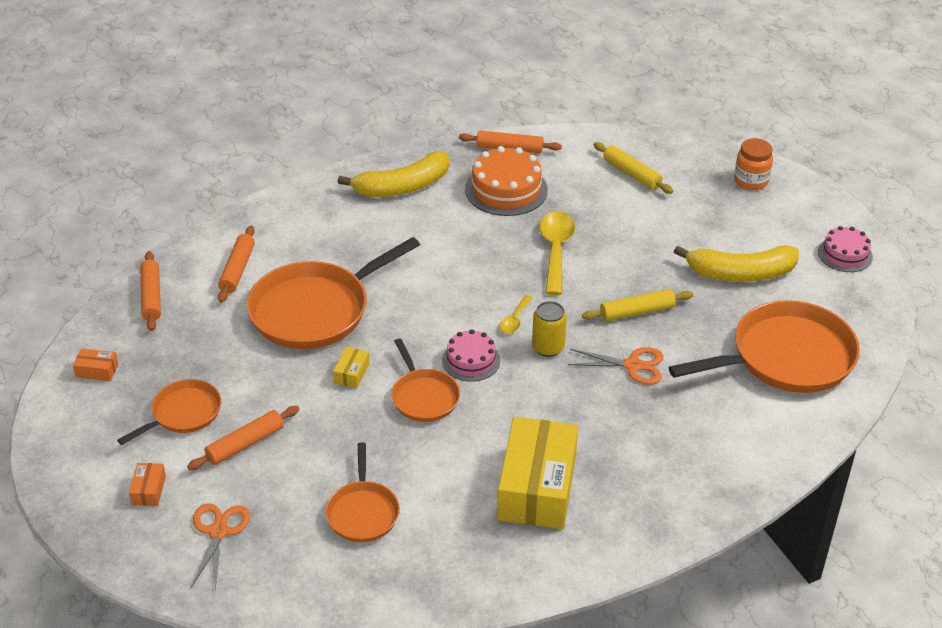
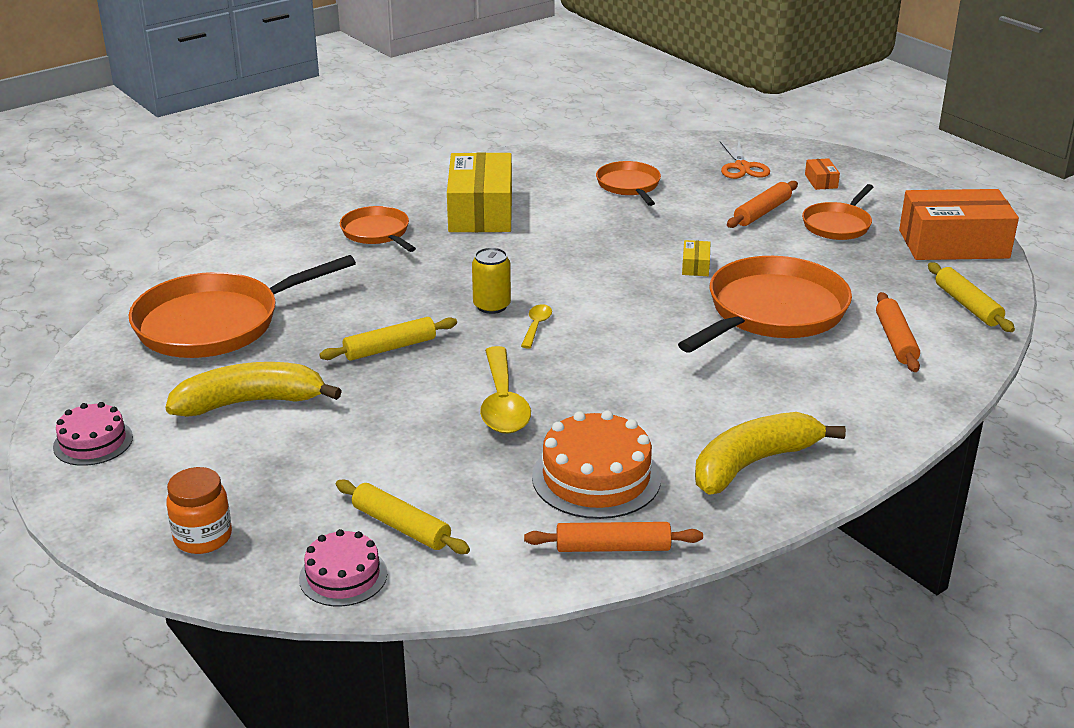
camera: 170 degrees right, 10 degrees down
(97, 370) = (953, 244): orange box -> orange box, size x2.49
(151, 296) = (967, 305): orange rolling pin -> yellow rolling pin
(424, 397) = (611, 256): orange pan -> orange pan (377, 233)
(471, 360) = (574, 287): pink cake -> pink cake (343, 576)
(633, 365) = (394, 300): orange scissors -> none

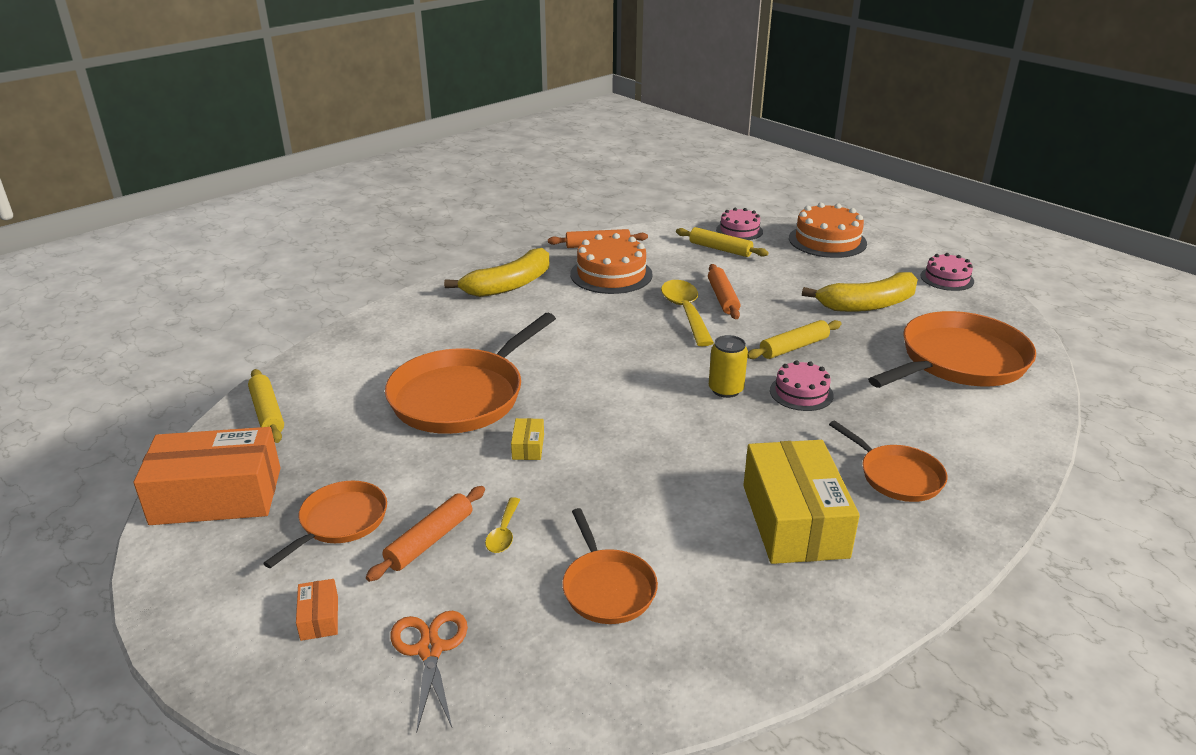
camera: 175 degrees right, 0 degrees up
(203, 537) = (827, 241): orange jar -> orange cake
(414, 299) = (801, 393): none -> pink cake
(536, 326) = (678, 372): yellow spoon -> yellow spoon (504, 532)
(896, 340) = (360, 374): orange rolling pin -> orange rolling pin (722, 298)

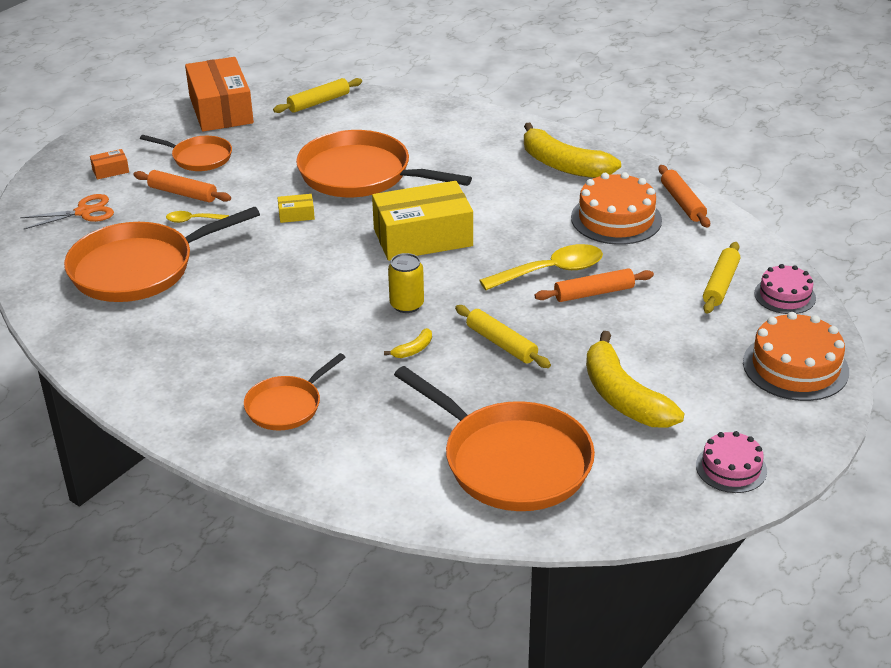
camera: 80 degrees right, 5 degrees up
(607, 588) = (138, 269): orange pan -> orange pan, size x1.84
(794, 520) = (218, 348): yellow box -> yellow box (423, 237)
(801, 393) = (413, 350): pink cake -> yellow banana

